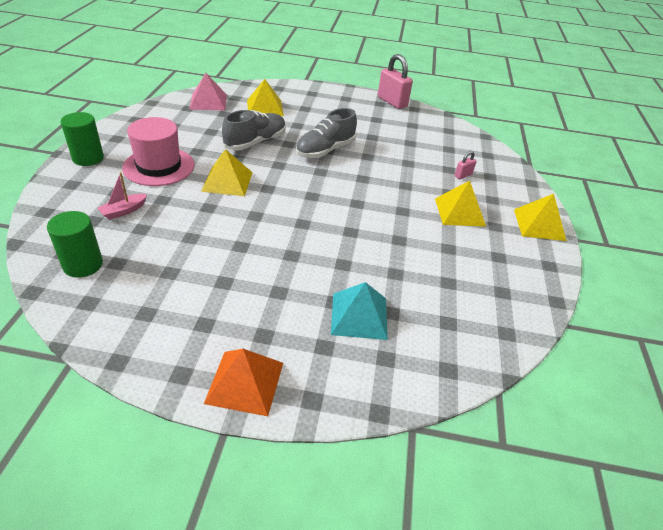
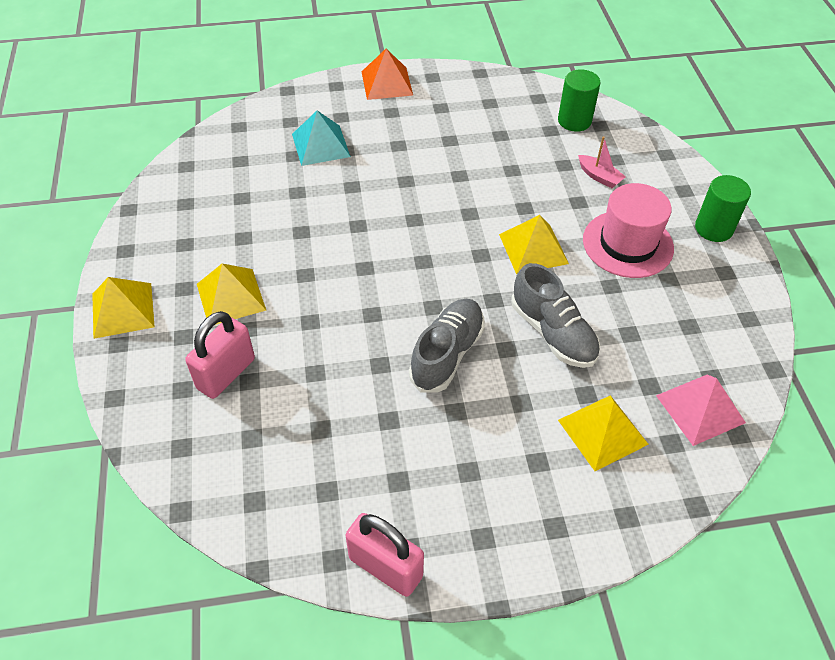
camera: 165 degrees right, 10 degrees up
(123, 211) = (599, 176): pink boat -> pink boat turned 105 degrees clockwise
(255, 142) = (553, 333): grey shoe -> grey shoe turned 60 degrees counterclockwise
(463, 175) = (226, 374): pink padlock -> pink padlock, size x2.05

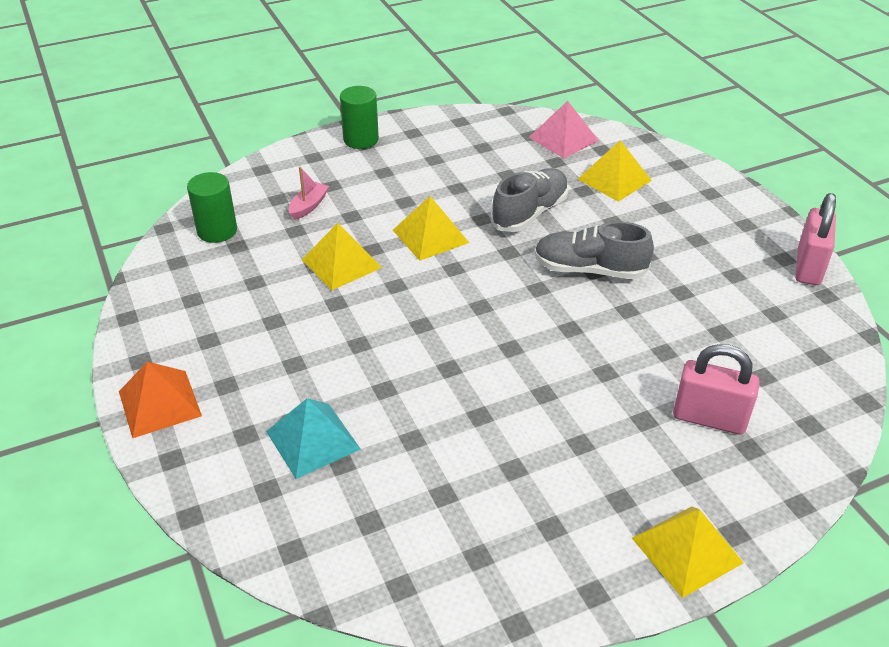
camera: 105 degrees left, 10 degrees down
(231, 297) = (609, 449): yellow pyramid -> yellow pyramid (341, 263)
(627, 244) = (400, 182): pink hat -> none

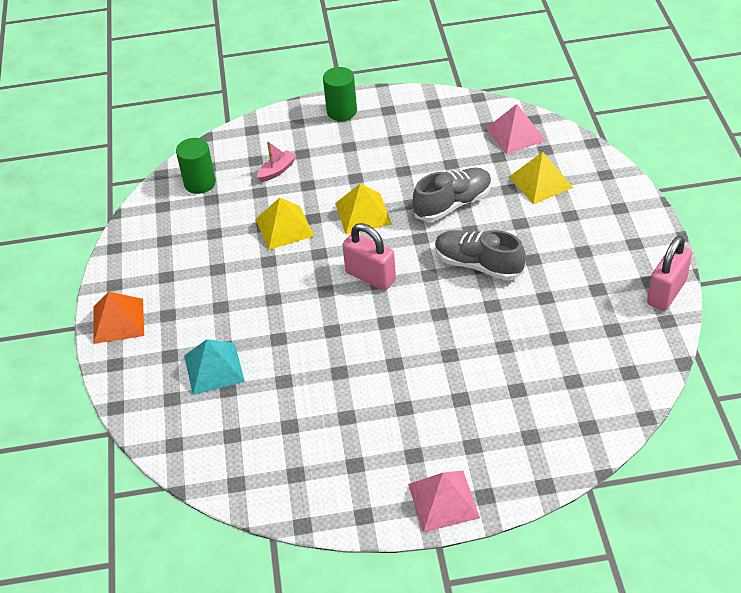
camera: 20 degrees right, 5 degrees up
(687, 550) = (443, 500): yellow pyramid -> pink pyramid
(709, 418) = (511, 407): pink padlock -> pink padlock (370, 276)

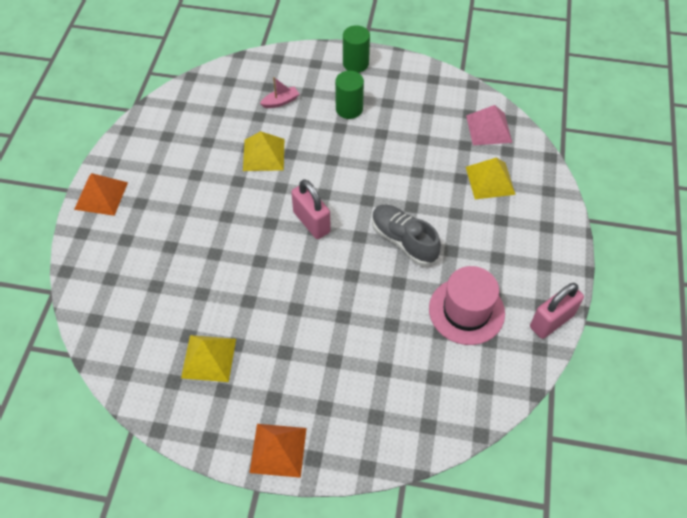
camera: 15 degrees right, 10 degrees up
(200, 183) = (216, 93): green cylinder -> green cylinder (349, 109)
(214, 368) = (153, 263): turquoise pyramid -> none
(363, 213) = (331, 162): yellow pyramid -> yellow pyramid (209, 358)
(443, 500) = (278, 450): pink pyramid -> orange pyramid
(453, 204) = (408, 177): grey shoe -> none
(576, 309) = (466, 311): none -> pink hat

